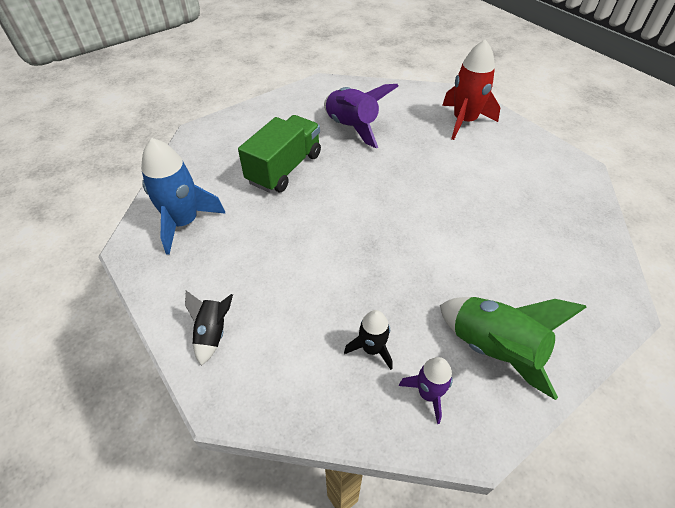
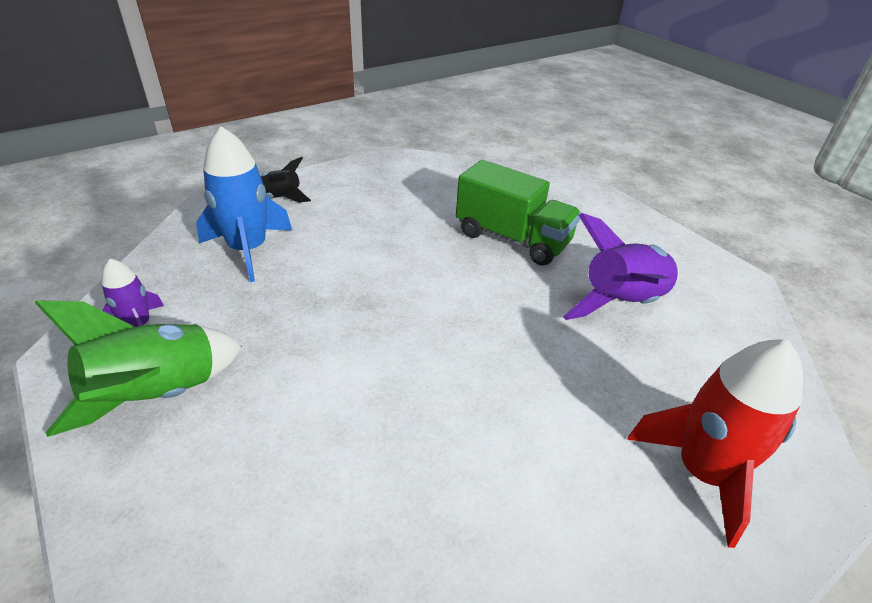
camera: 90 degrees right, 10 degrees down
(184, 222) = (421, 179): blue rocket -> blue rocket (248, 250)
(371, 348) = (215, 290): black rocket -> none

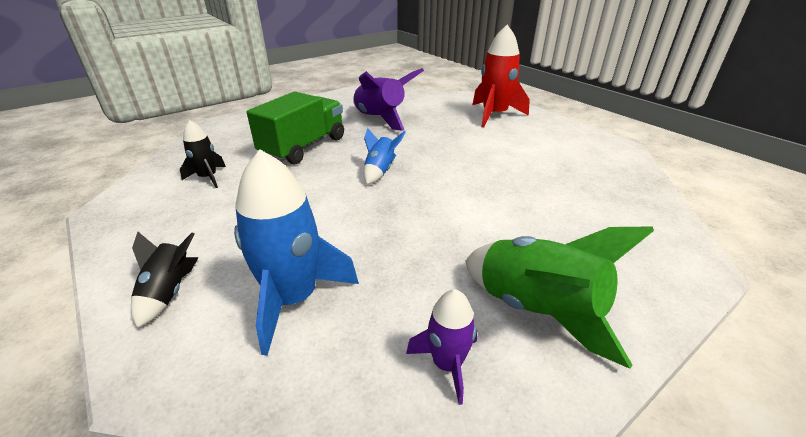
camera: 90 degrees left, 5 degrees down
(440, 190) = (208, 177): none -> black rocket
(450, 299) = (380, 171): none -> blue rocket

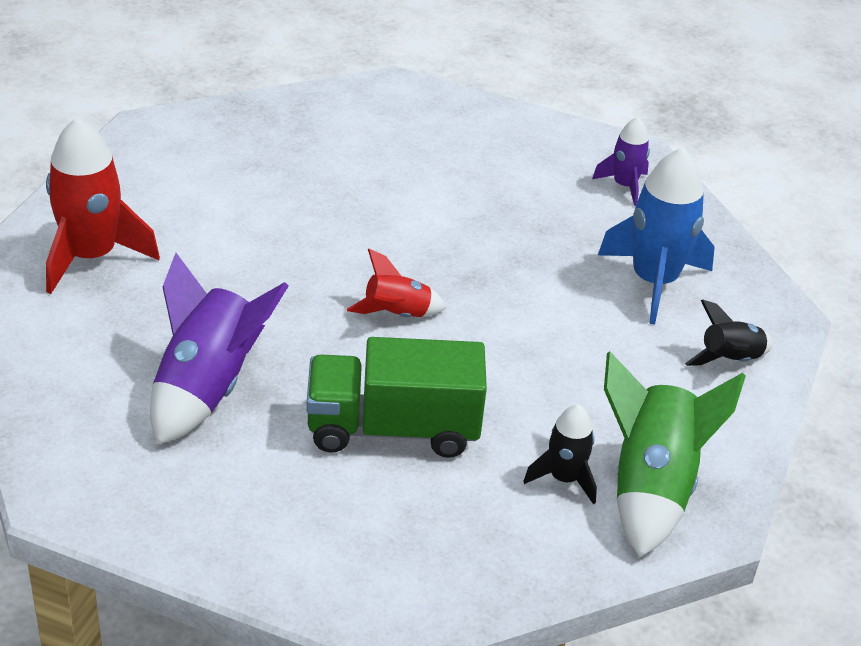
camera: 125 degrees left, 5 degrees up
(380, 171) = (397, 314): blue rocket -> red rocket
(537, 310) = (532, 156): green rocket -> green rocket (650, 488)

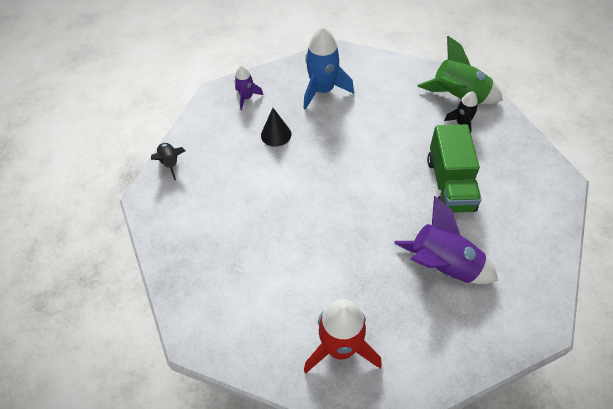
camera: 85 degrees left, 15 degrees up
(397, 314) = (366, 187): red rocket -> none
(529, 216) = (276, 134): none -> black cone
(729, 360) = (373, 70): black rocket -> black rocket (171, 163)

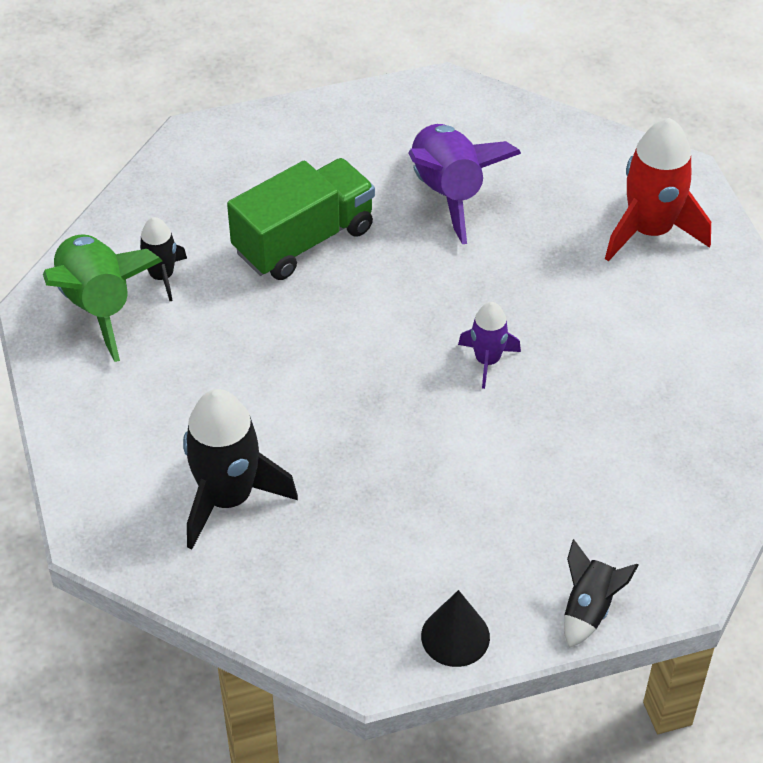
camera: 130 degrees left, 5 degrees down
(246, 98) = (344, 605): purple rocket -> purple rocket (487, 360)
(276, 134) = (392, 500): black cone -> black cone (455, 636)
(323, 91) = (228, 497): blue rocket -> black rocket

